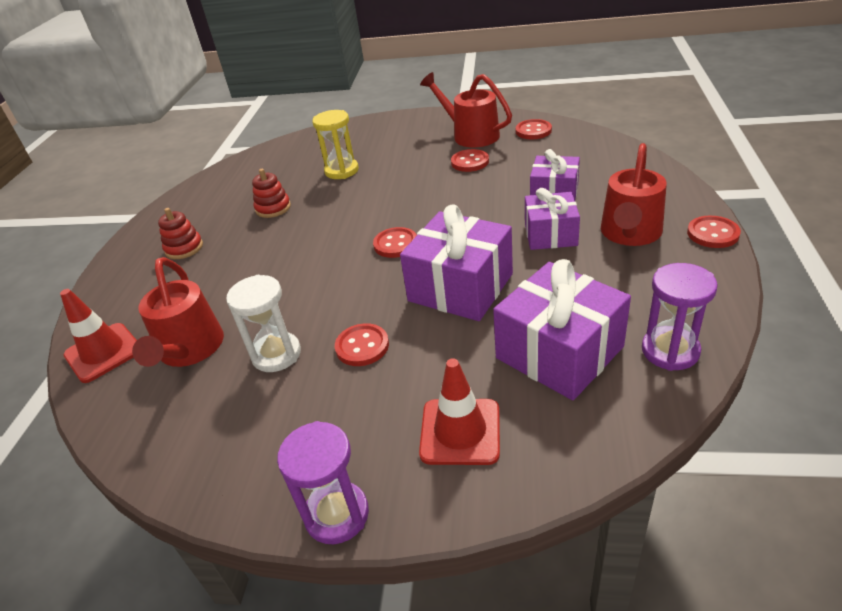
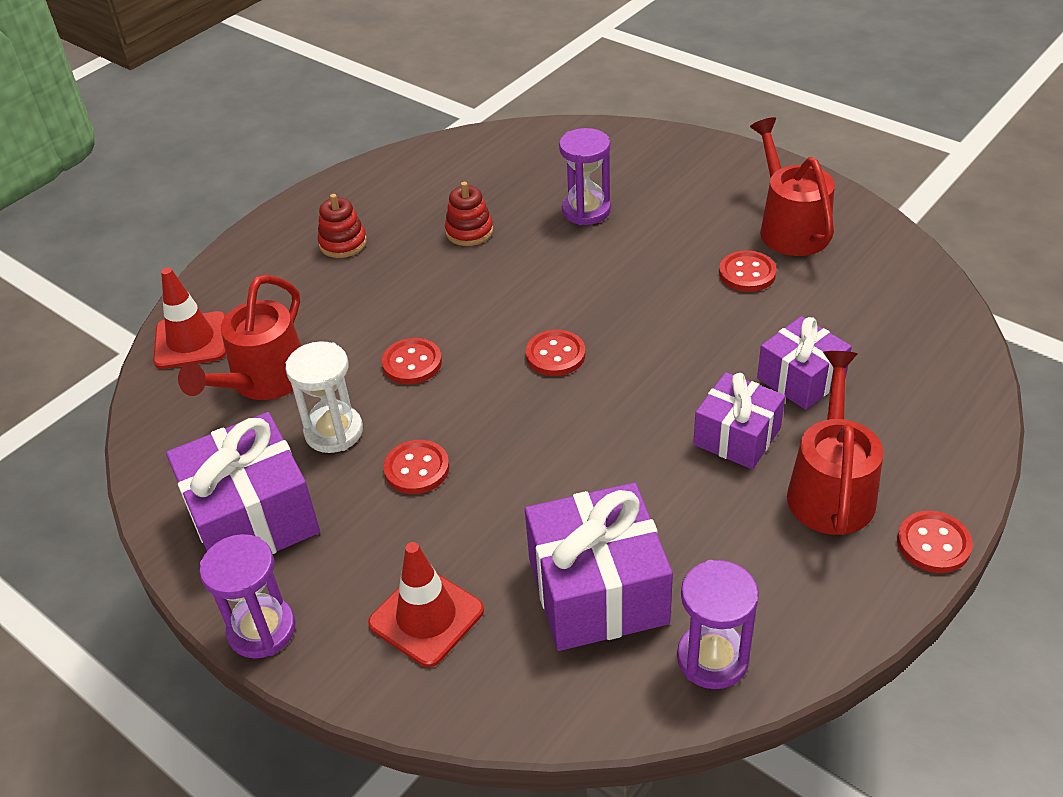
camera: 30 degrees right, 5 degrees up
(341, 171) = (586, 210): yellow hourglass -> purple hourglass
(460, 287) = (572, 452): purple gift -> purple gift (252, 517)
(533, 131) = (877, 260): red button -> red button (412, 363)
(630, 234) = (830, 488): red watering can -> red watering can turned 135 degrees clockwise

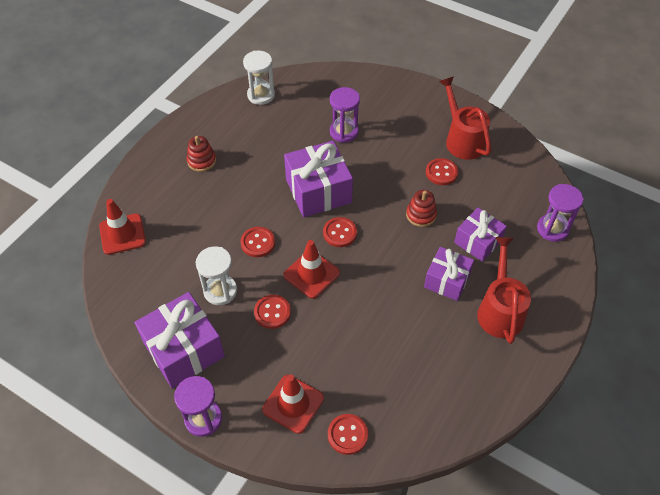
camera: 10 degrees left, 10 degrees up
(263, 382) = (172, 260): red watering can -> none
(458, 157) = (261, 95): none -> white hourglass
(469, 231) = (276, 149): red stacking toy -> red stacking toy (421, 215)
(496, 414) = (311, 274): none -> red traffic cone
(597, 590) = (383, 381): purple gift -> purple gift (318, 191)
(712, 658) = (448, 416): purple hourglass -> purple hourglass (552, 229)
(933, 544) = (555, 340): red button -> red button (347, 435)

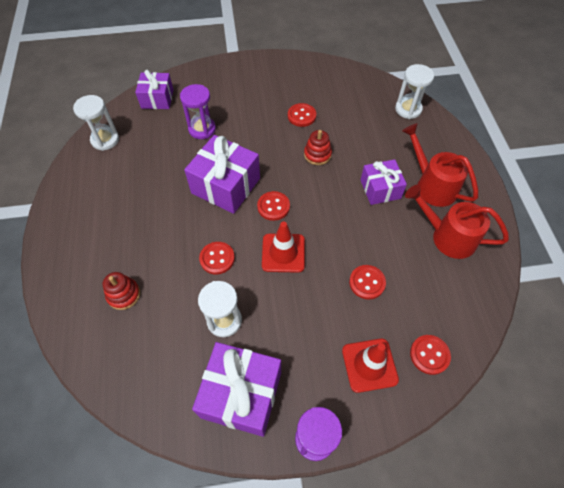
camera: 40 degrees left, 5 degrees up
(122, 234) = (86, 337): red traffic cone -> none
(201, 161) = (103, 224): red stacking toy -> red stacking toy (123, 295)
(272, 312) = (283, 305): red button -> red button (367, 282)
(462, 139) = (292, 84): red watering can -> red watering can (447, 236)
(478, 241) = (372, 148): purple gift -> purple gift (157, 99)
(552, 229) = (408, 109): purple hourglass -> white hourglass

